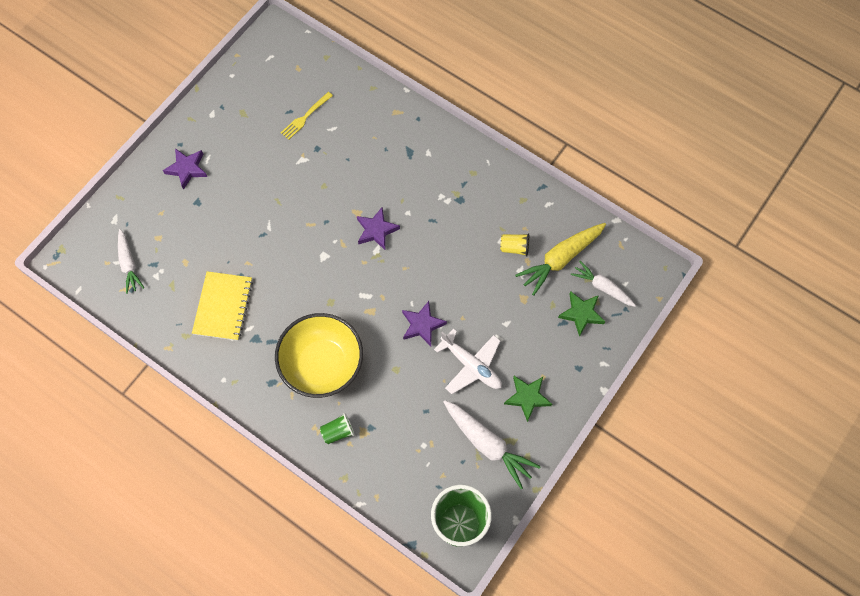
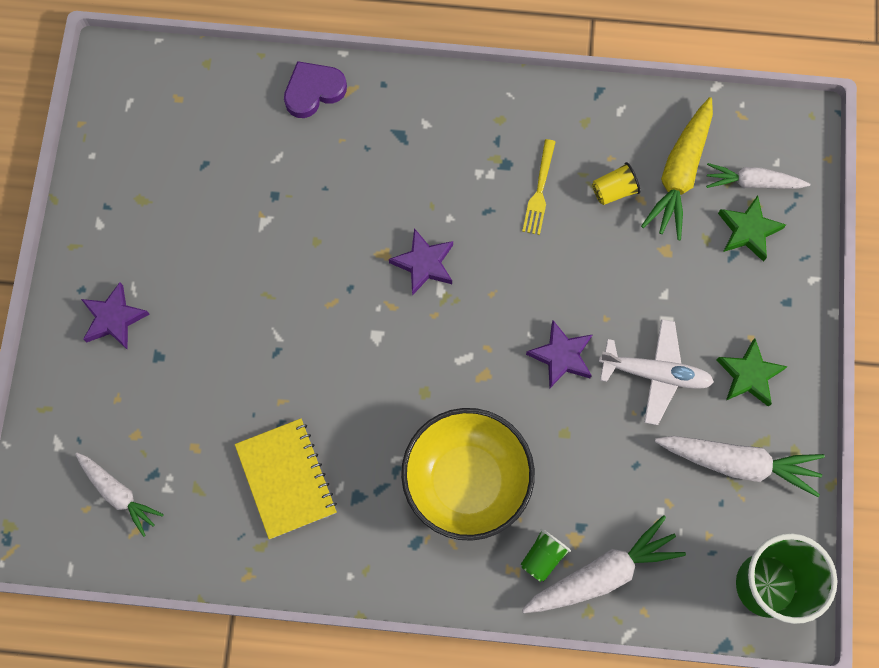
camera: 30 degrees left, 5 degrees up
(305, 117) = (231, 161): yellow fork -> yellow fork (539, 191)
(366, 461) = (602, 573): none -> white carrot
(376, 102) = (313, 91): none -> purple heart

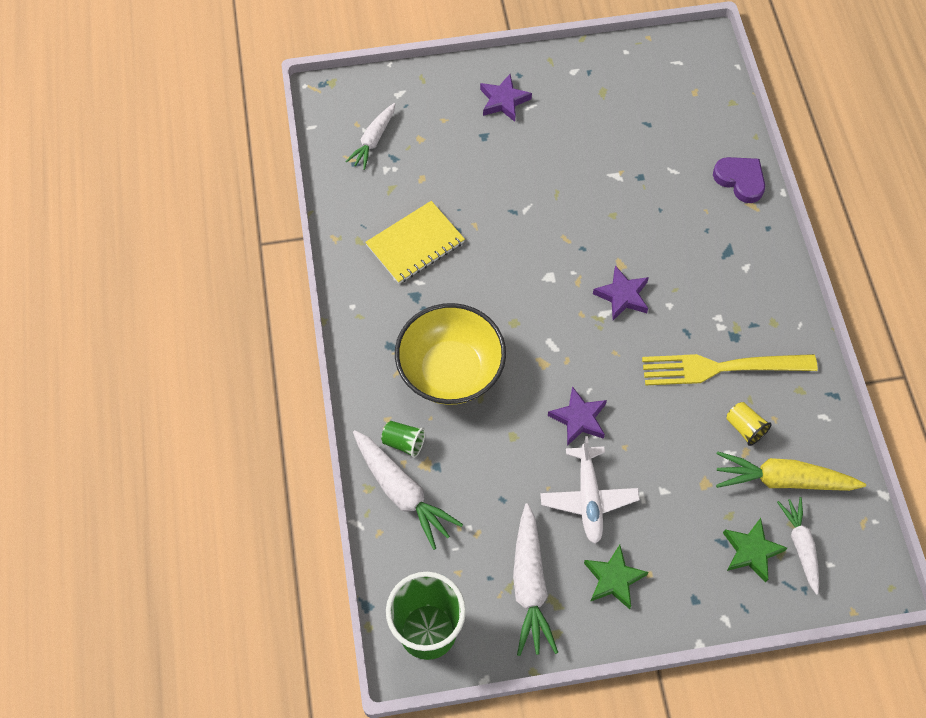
camera: 75 degrees right, 10 degrees down
(539, 191) = (720, 368): yellow fork -> yellow fork, size x1.90

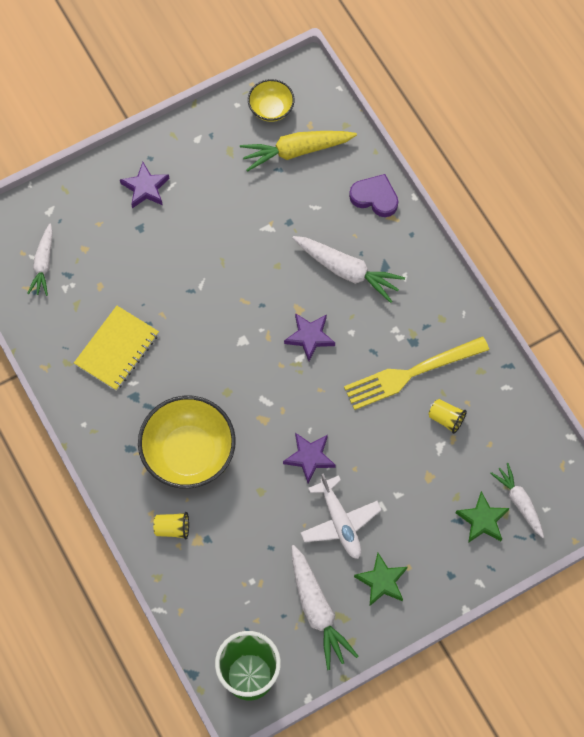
camera: 20 degrees left, 5 degrees up
(402, 492) = (187, 570): white carrot -> white carrot (347, 271)
(404, 442) = (172, 528): green cup -> yellow cup
(659, 65) = (271, 109): none -> yellow bowl
(782, 480) = (489, 452): yellow carrot -> yellow carrot (296, 151)

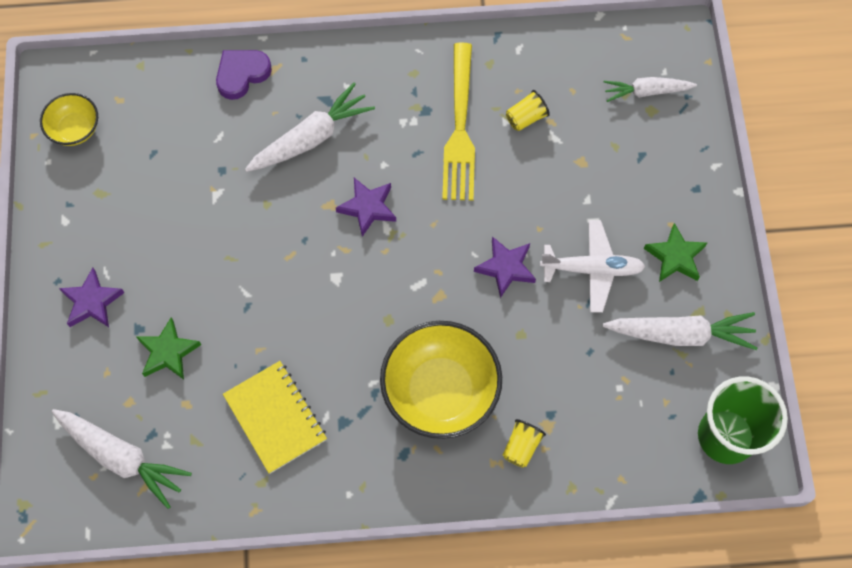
camera: 65 degrees left, 0 degrees up
(43, 264) = (122, 457): white carrot -> white carrot, size x1.52
(296, 151) = (141, 126): yellow carrot -> none
(482, 520) = (650, 133): green star -> green star (168, 352)

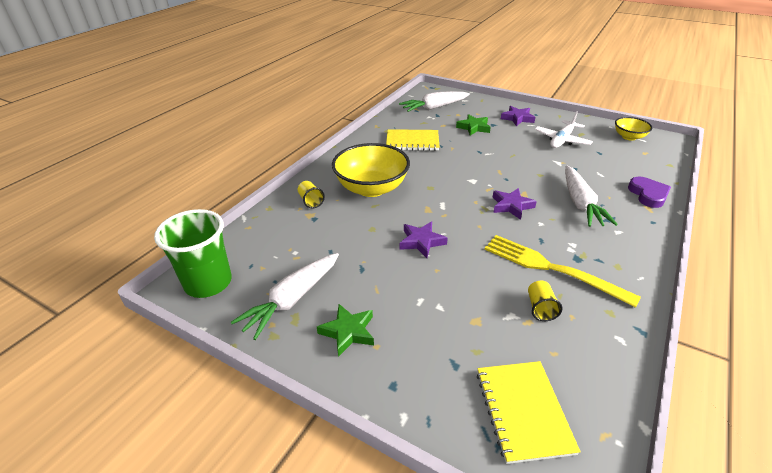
camera: 125 degrees right, 30 degrees down
(592, 269) = (383, 280): white plane -> white plane (562, 140)
(646, 92) = (523, 411): white carrot -> yellow notebook

